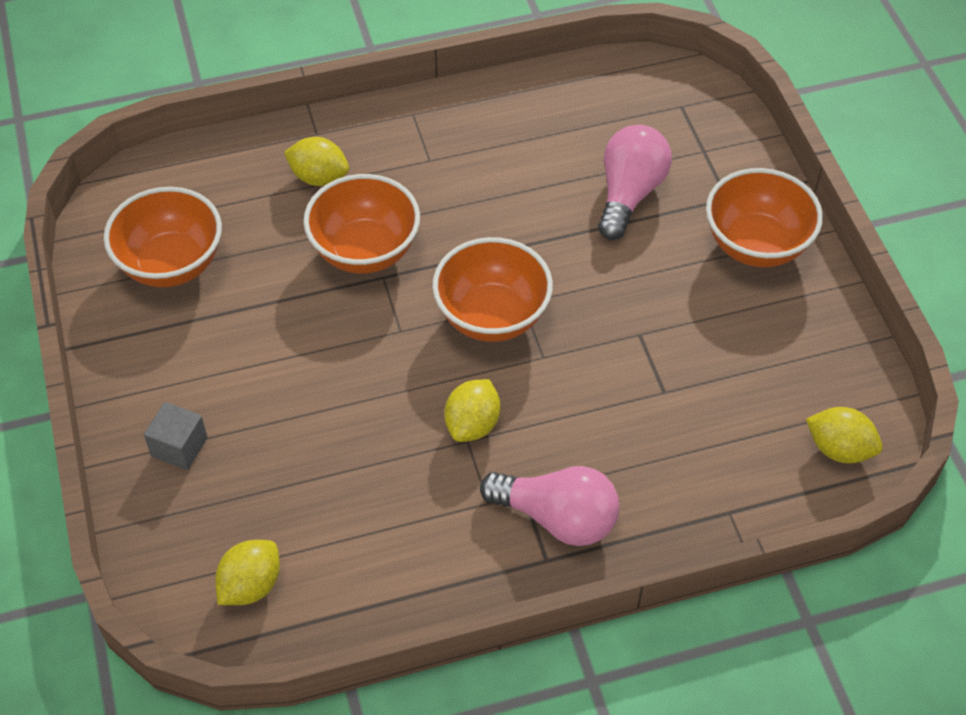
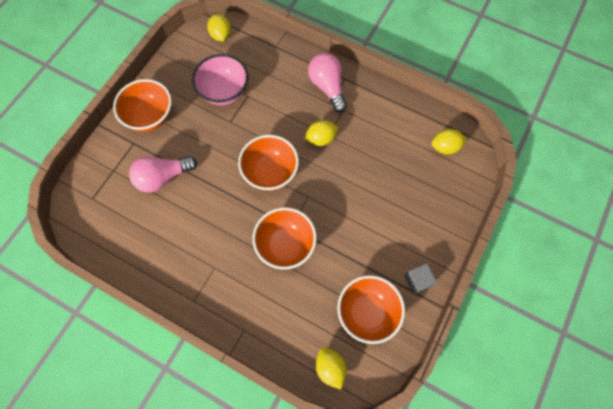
camera: 135 degrees left, 15 degrees up
(179, 447) = (430, 220): grey cube -> grey cube (417, 281)
(319, 177) = (266, 302): yellow lemon -> yellow lemon (330, 368)
(706, 366) = (224, 92): none -> pink bowl

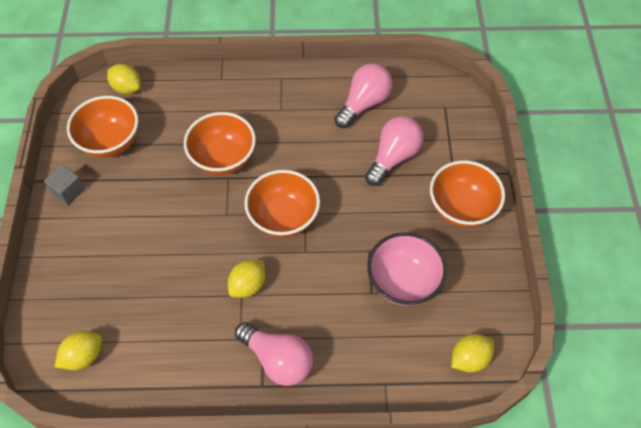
camera: 150 degrees right, 10 degrees down
(148, 235) = (364, 103): none -> pink light bulb
(221, 35) = (469, 359): yellow lemon -> yellow lemon turned 75 degrees counterclockwise

